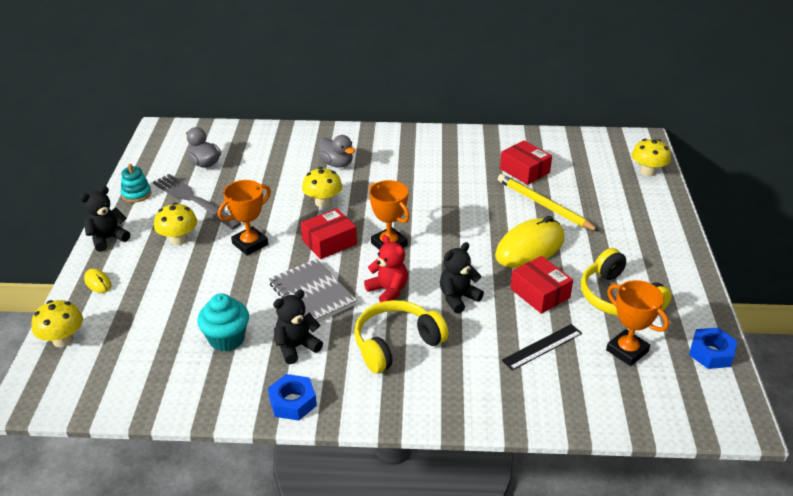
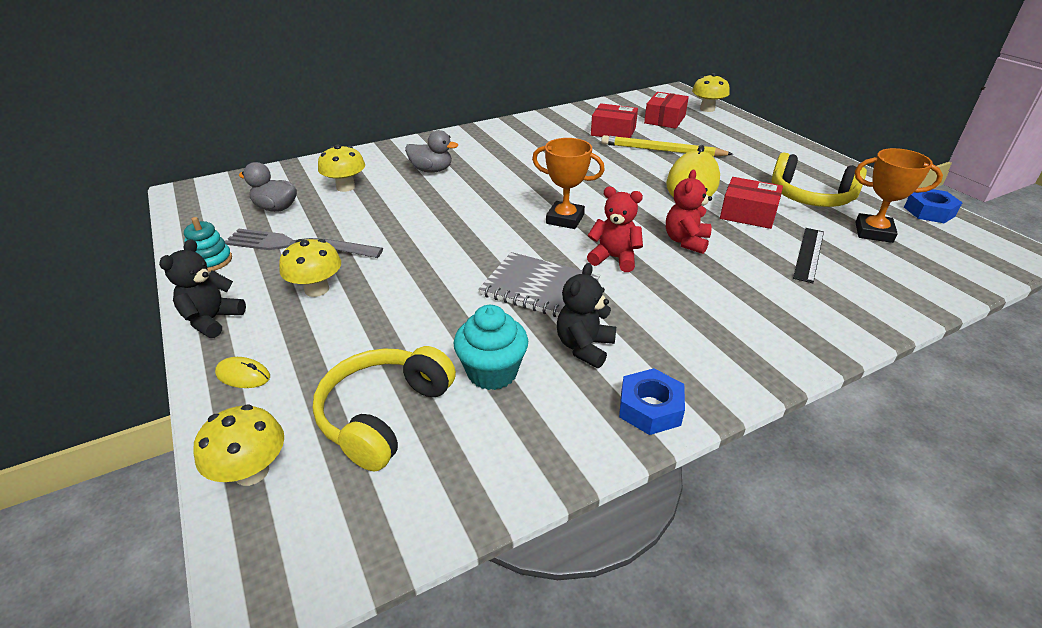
camera: 30 degrees left, 0 degrees up
(250, 244) = (413, 265): orange trophy -> none
(323, 202) = (454, 204): yellow mushroom -> yellow mushroom (345, 187)
(329, 242) = (502, 236): red box -> red box (665, 119)
(396, 344) = (682, 302): yellow headphones -> yellow headphones (384, 415)
(458, 298) = (686, 241): black teddy bear -> red teddy bear

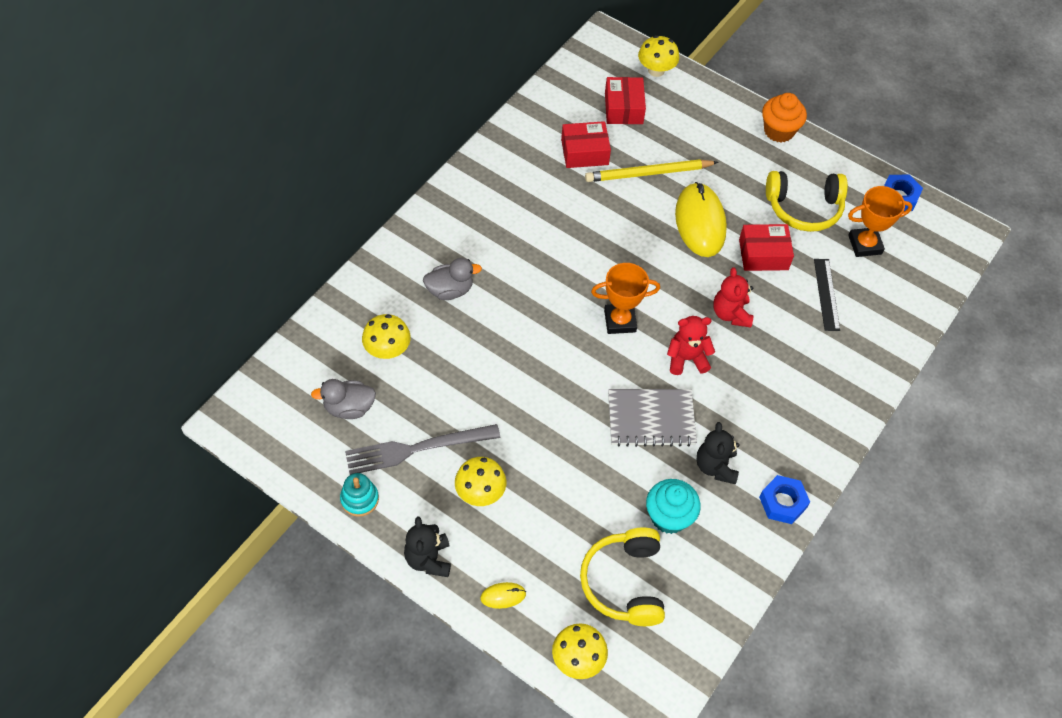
camera: 30 degrees left, 20 degrees up
(807, 153) = (779, 131): none -> orange cupcake

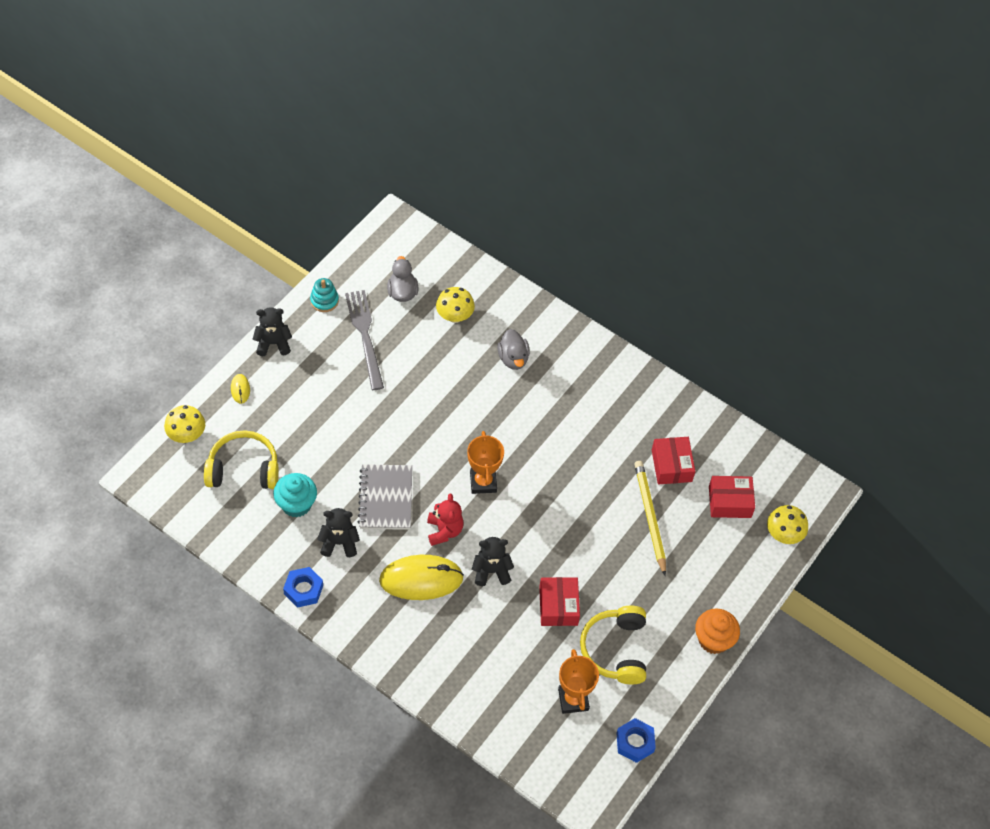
camera: 90 degrees right, 0 degrees up
(480, 493) = (325, 377): yellow mushroom -> none
(700, 222) = (593, 556): yellow mouse -> yellow mouse (421, 579)
(731, 314) = (491, 571): red teddy bear -> black teddy bear
(826, 294) = (514, 655): black ruler -> none

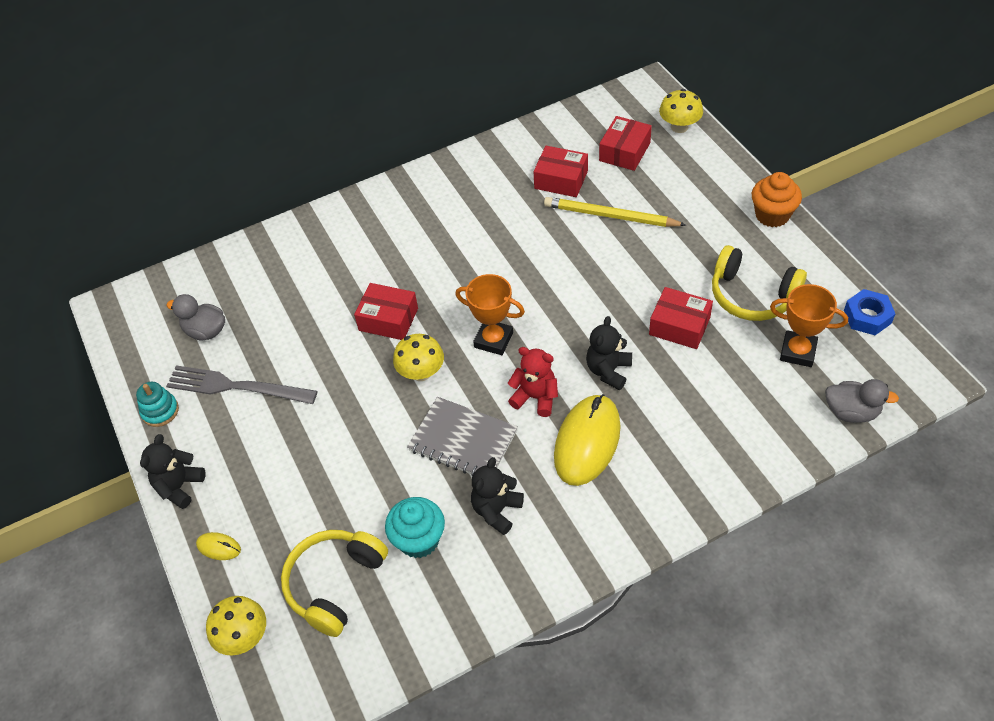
camera: 55 degrees left, 5 degrees down
(303, 590) = (542, 574): blue nut -> none
(454, 316) = (270, 294): yellow mushroom -> yellow mushroom (421, 372)
(468, 404) = (388, 319): none -> red box
(513, 358) = (358, 261): grey duck -> grey duck (851, 412)

